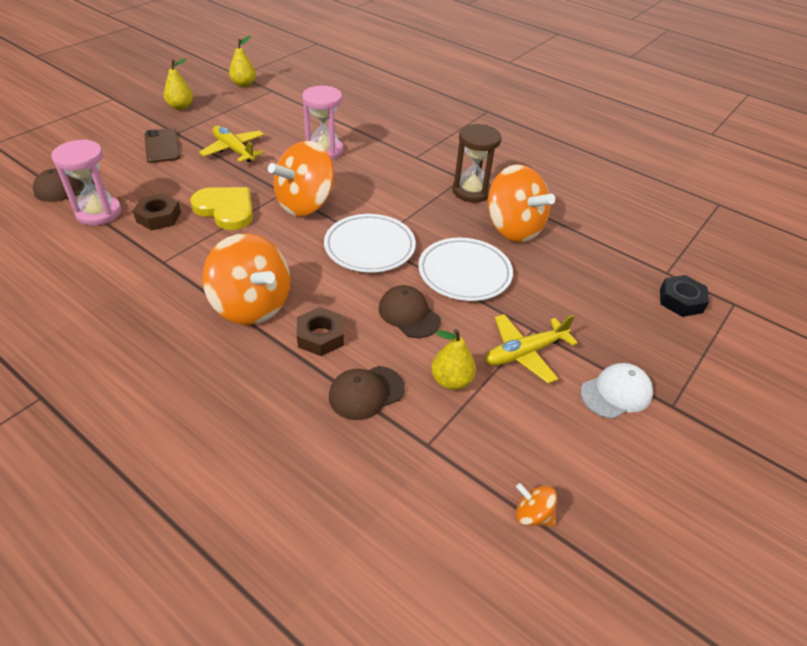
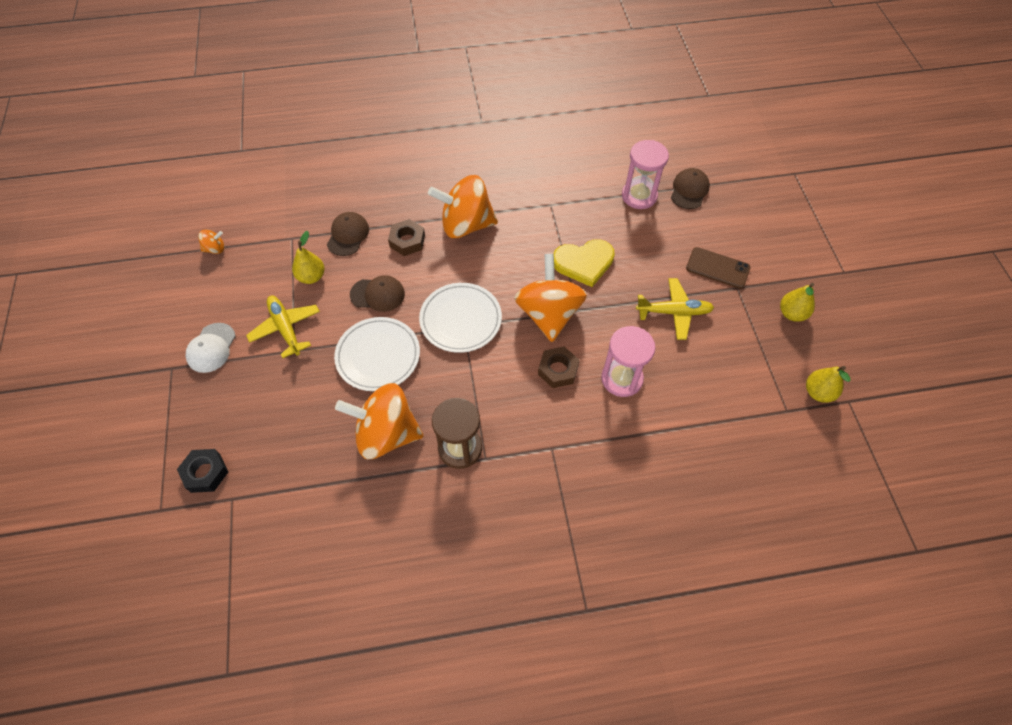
camera: 135 degrees right, 15 degrees up
(159, 217) = (606, 223): brown nut -> brown nut (558, 370)
(524, 353) = (285, 328): yellow plane -> yellow plane turned 45 degrees counterclockwise

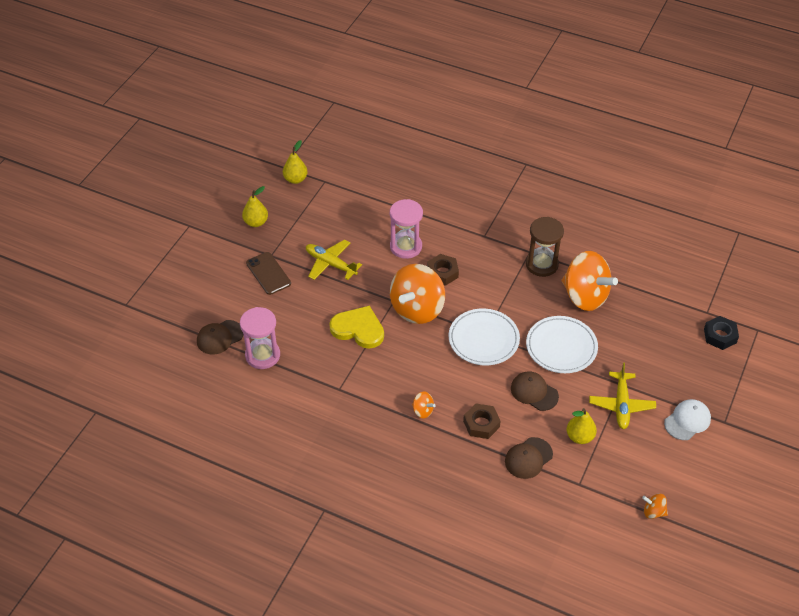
camera: 145 degrees left, 10 degrees down
(466, 225) = (423, 411): orange spinning top -> orange spinning top, size x0.42

